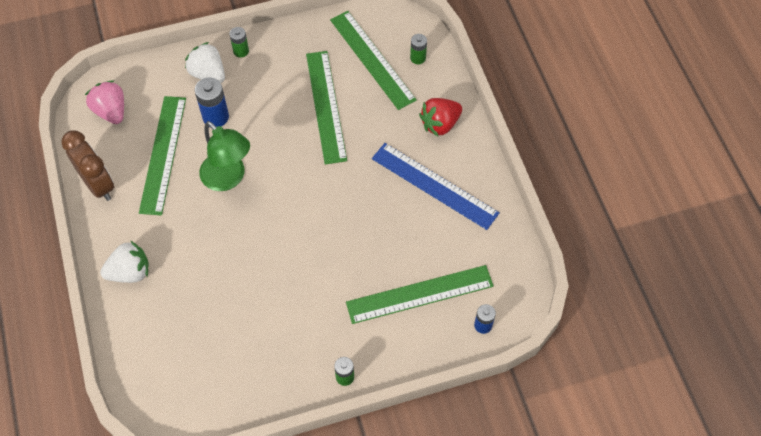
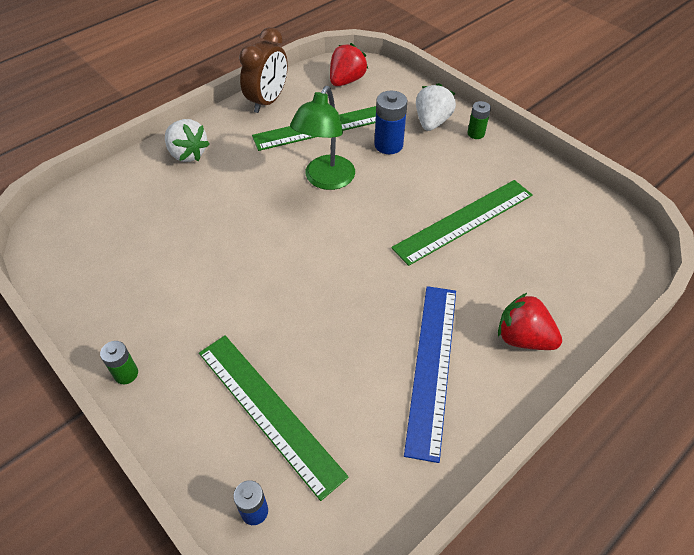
camera: 65 degrees right, 10 degrees down
(111, 111) = (346, 80): pink strawberry -> red strawberry
(372, 59) = (556, 237): green ruler -> none
(418, 58) = (595, 278): green battery -> none

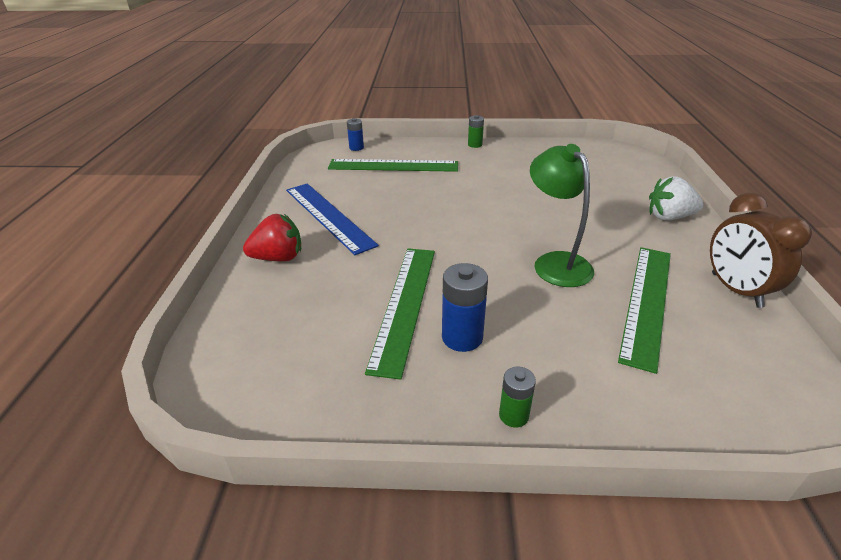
camera: 135 degrees right, 15 degrees down
(346, 80) = (749, 374): red strawberry -> none
(388, 145) = (568, 327): blue battery -> blue battery (462, 337)
(432, 122) = (578, 391): white strawberry -> none

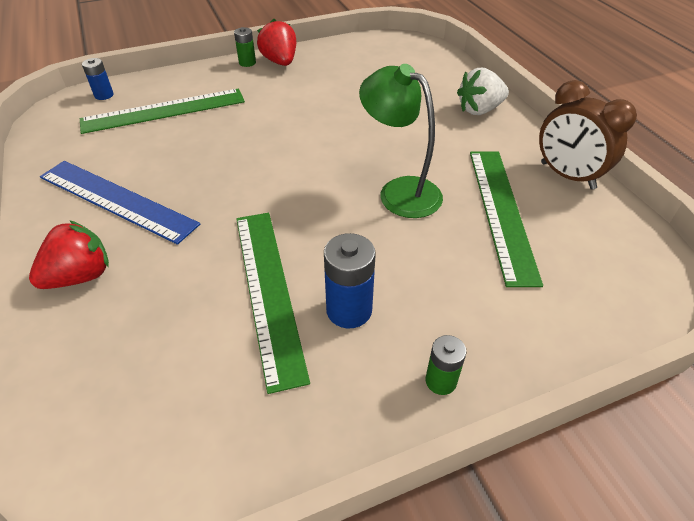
camera: 25 degrees left, 10 degrees up
(502, 148) = (280, 62): none -> red strawberry

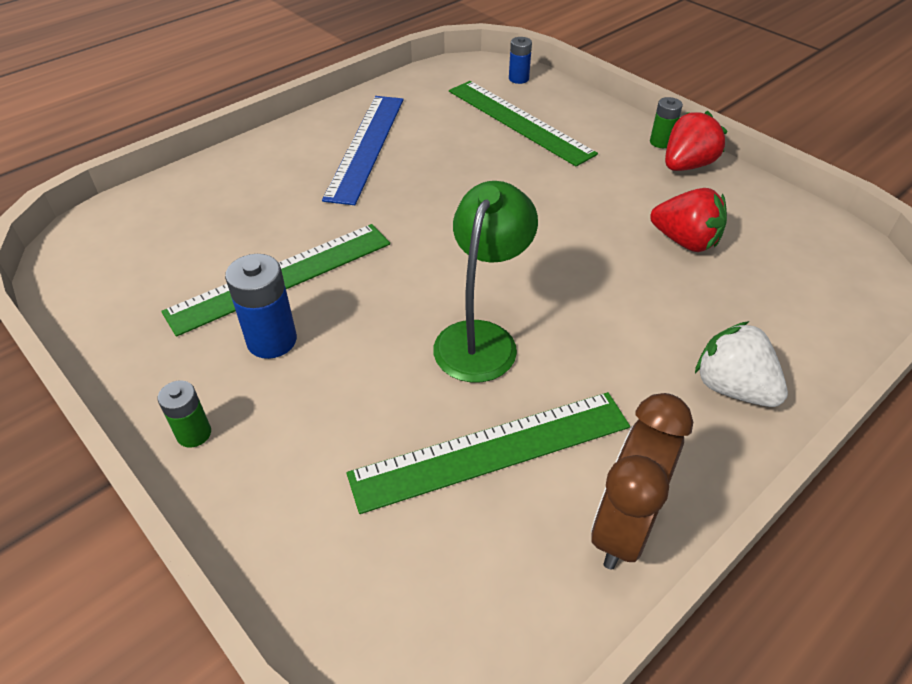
camera: 70 degrees right, 0 degrees up
(80, 276) = (266, 165): red strawberry -> red strawberry (685, 241)

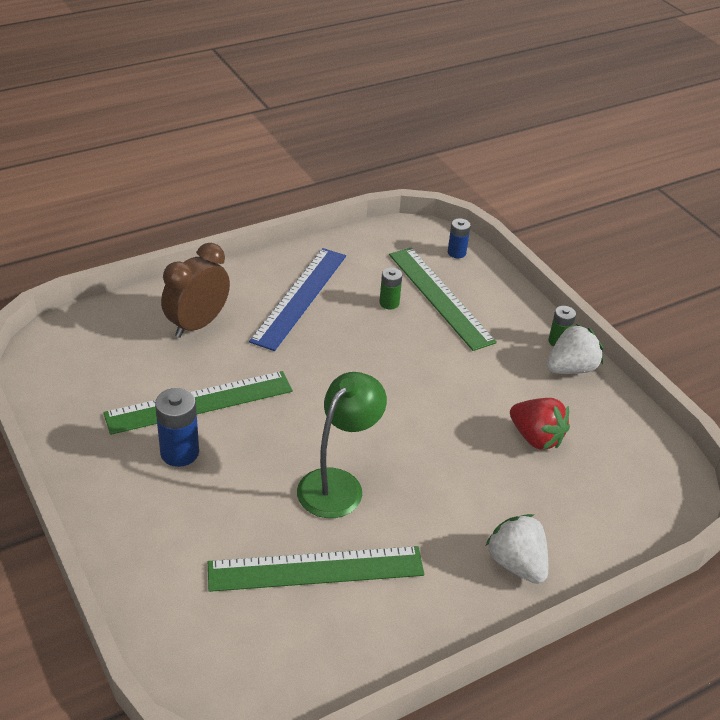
camera: 10 degrees right, 5 degrees down
(194, 433) = (108, 510): green battery -> green battery (389, 303)
(624, 526) = (390, 642): brown clock -> brown clock (197, 324)
(687, 165) = (571, 368): red strawberry -> white strawberry

